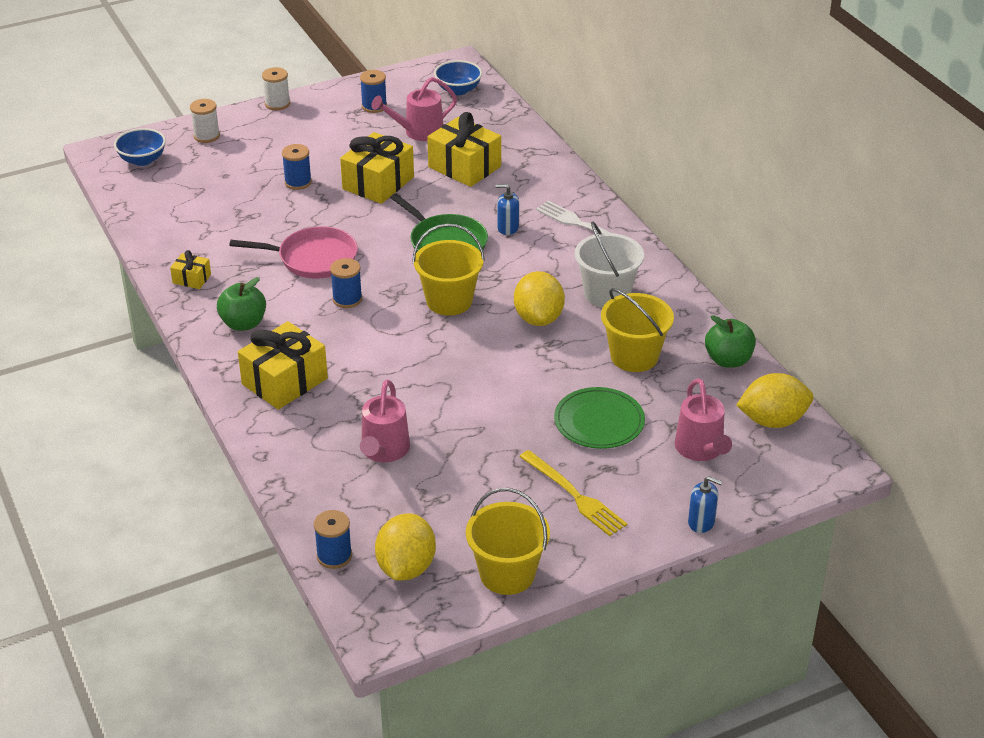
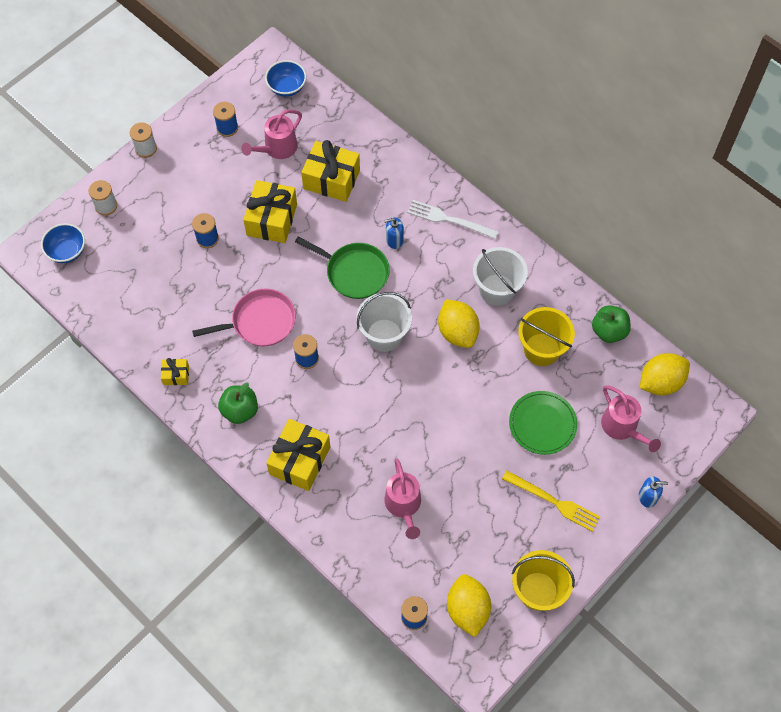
camera: 20 degrees left, 25 degrees up
(449, 301) = (384, 335): yellow bucket -> white bucket

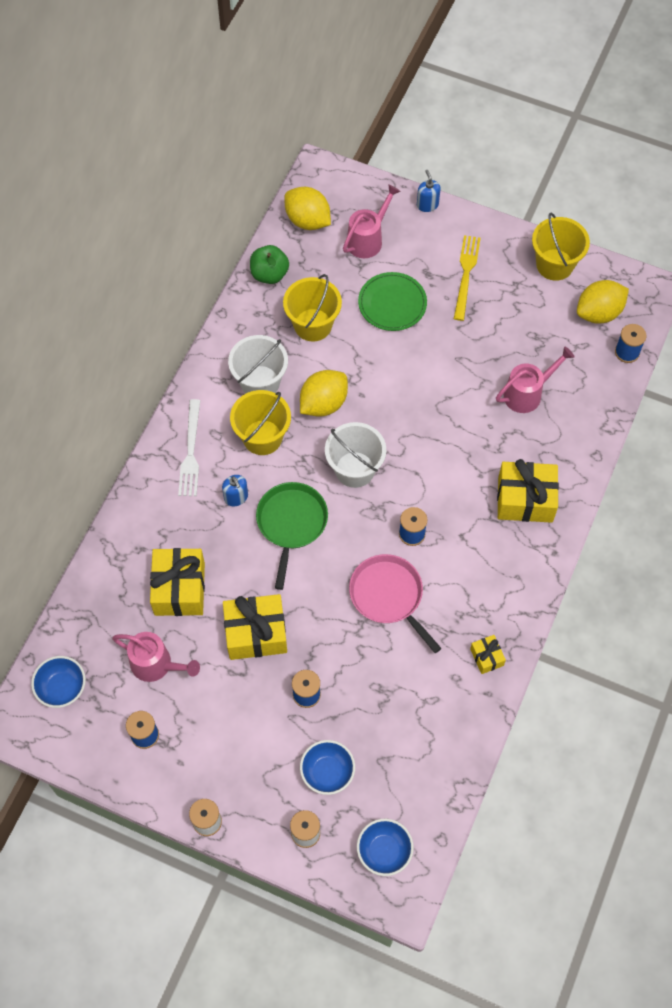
camera: 110 degrees left, 0 degrees up
(142, 233) = (327, 772): none -> blue bowl
(240, 410) = (498, 576): green apple -> none
(442, 275) = (262, 437): none -> yellow bucket

